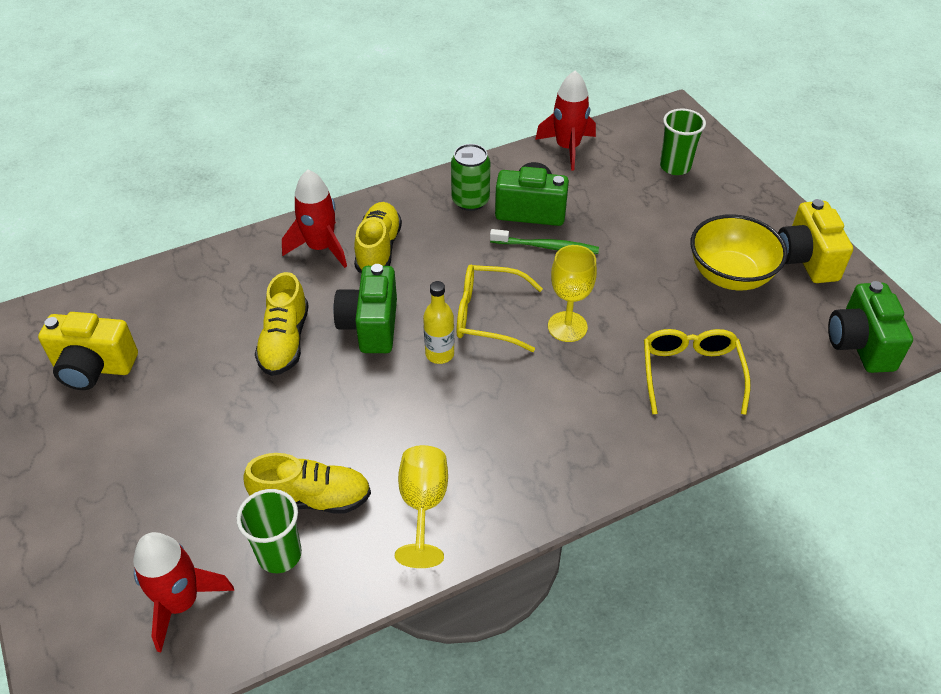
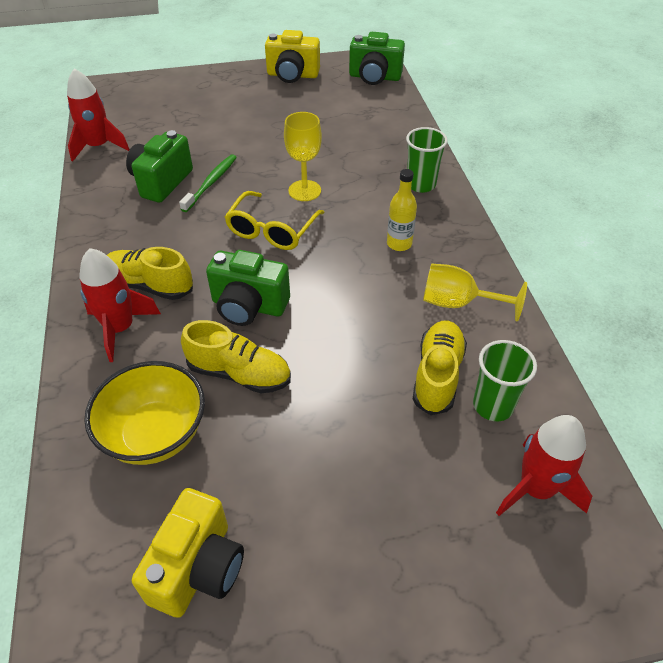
camera: 75 degrees left, 0 degrees up
(439, 354) = (303, 266): yellow bottle -> yellow bottle (399, 244)
(470, 201) = (124, 214): green can -> none
(675, 166) = (163, 101): green cup -> green cup (421, 184)
(691, 374) = (374, 145): yellow glasses -> none
(730, 275) = (291, 107): yellow bowl -> yellow bowl (155, 434)

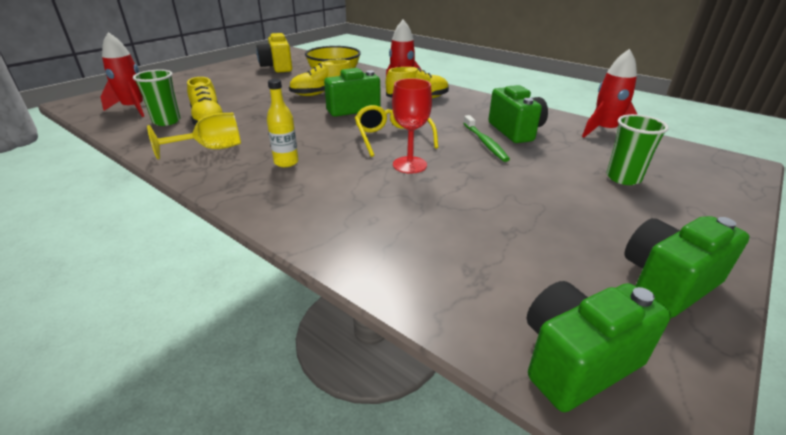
camera: 140 degrees right, 15 degrees down
(292, 75) = (667, 283): yellow camera -> green camera
(304, 190) = (409, 165): yellow goblet -> red goblet
(421, 184) = (308, 212): green cup -> green cup (623, 178)

